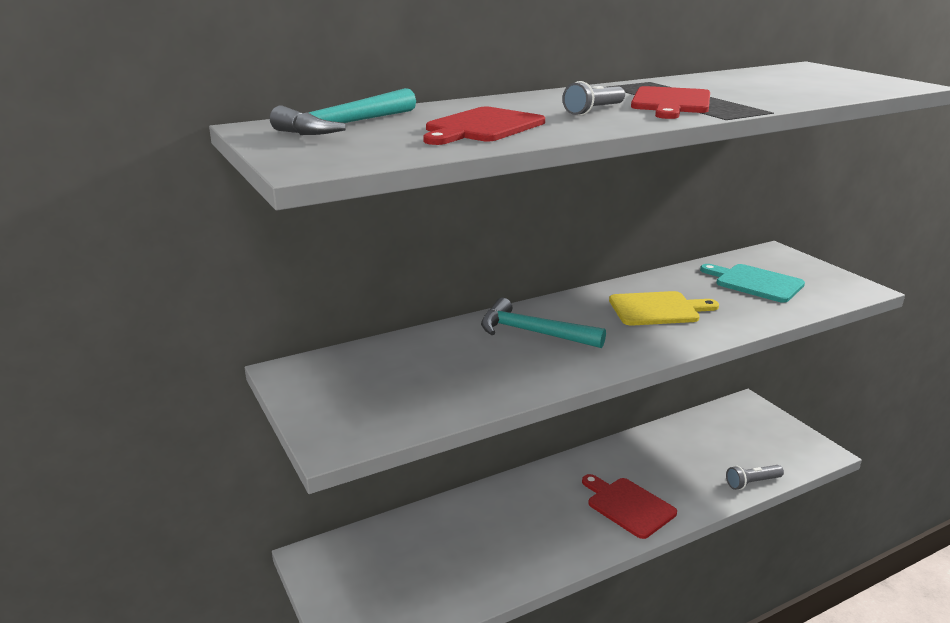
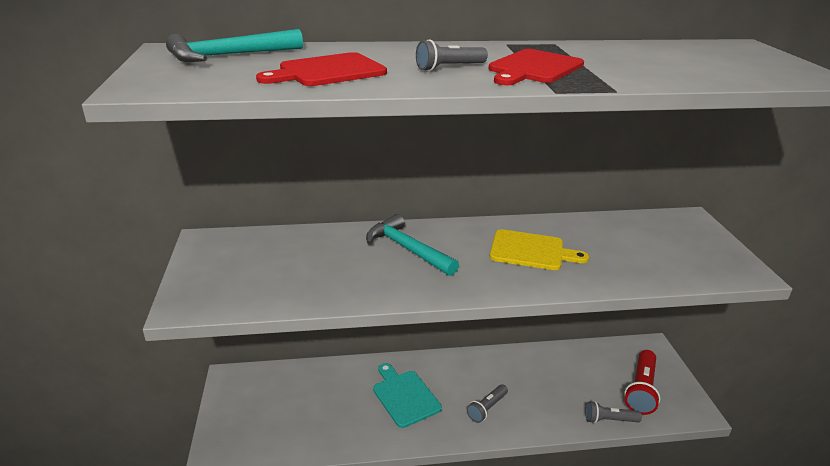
camera: 20 degrees right, 5 degrees up
(628, 506) = (487, 408): red cutting board -> grey flashlight
(755, 283) = (644, 245): turquoise cutting board -> turquoise cutting board (404, 396)
(763, 447) = (641, 390): none -> red flashlight

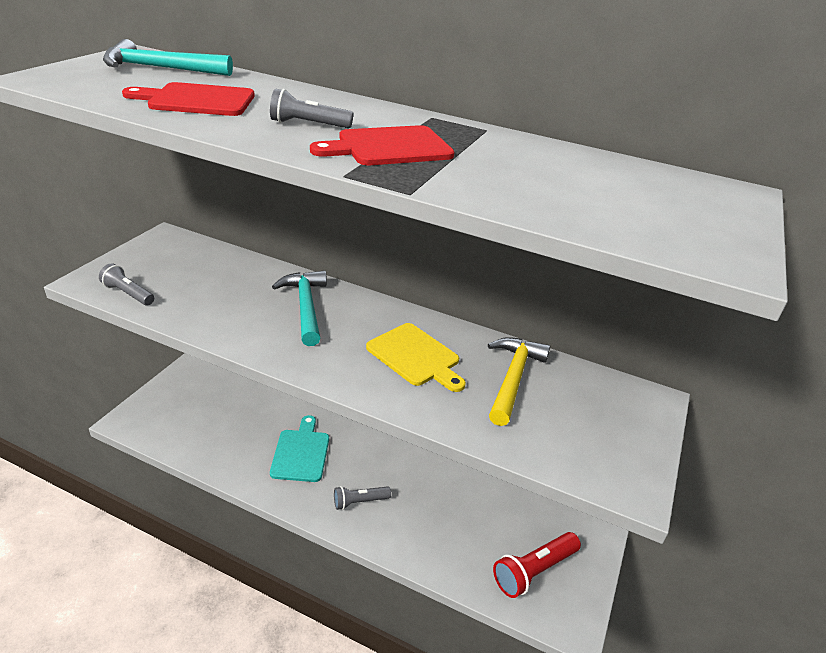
camera: 30 degrees right, 5 degrees up
(606, 239) = (513, 378): none -> yellow hammer
(609, 420) = (465, 579): grey flashlight -> grey flashlight (128, 294)

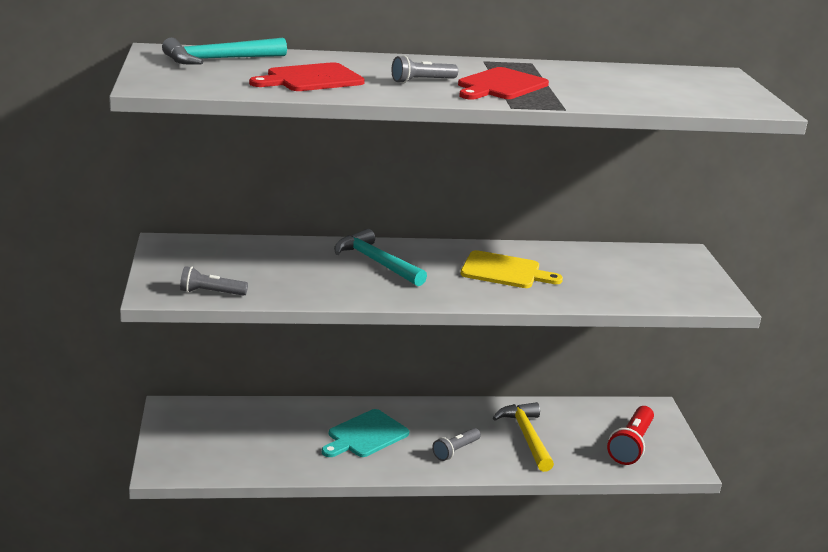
camera: 30 degrees left, 10 degrees down
(301, 453) = (365, 435): turquoise cutting board -> turquoise cutting board turned 105 degrees counterclockwise
(513, 378) = (586, 266): yellow hammer -> yellow hammer (526, 437)

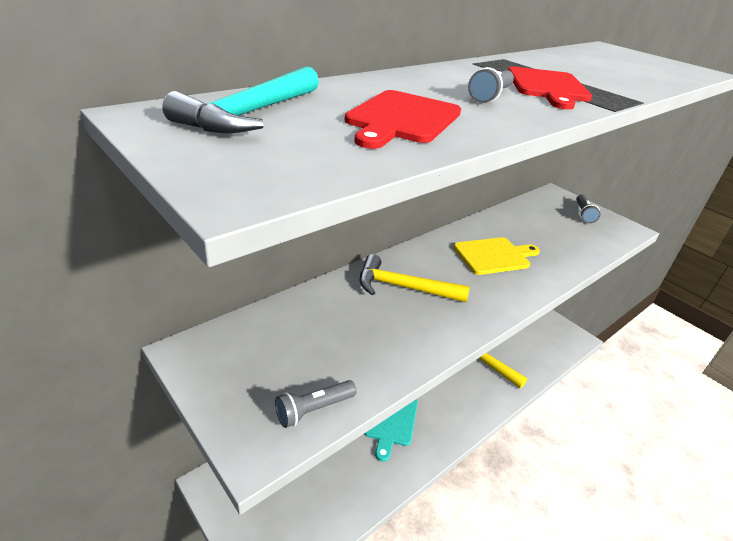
camera: 35 degrees left, 10 degrees up
(376, 262) = (404, 287): turquoise hammer -> yellow hammer
(455, 450) = (458, 399): grey flashlight -> grey flashlight (583, 214)
(631, 445) = (538, 336): red flashlight -> none

